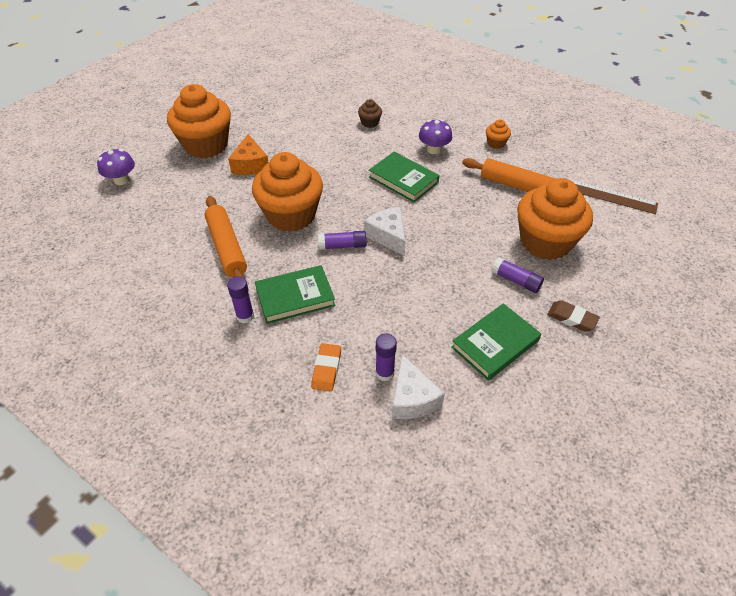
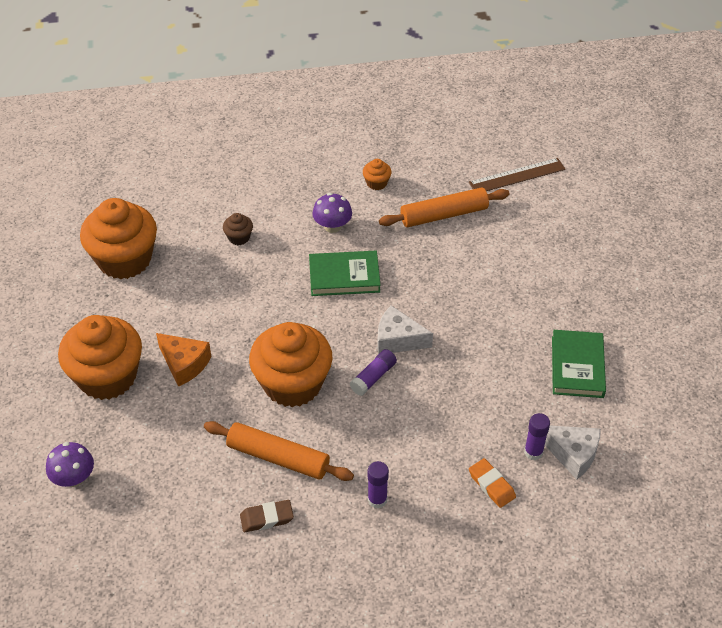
camera: 45 degrees left, 0 degrees up
(295, 297) = (394, 451): green book -> none
(516, 280) = (534, 303): purple glue stick -> none
(545, 242) = (518, 253): orange cupcake -> orange cupcake (124, 259)
(572, 318) = (602, 305): brown eraser -> brown eraser (267, 518)

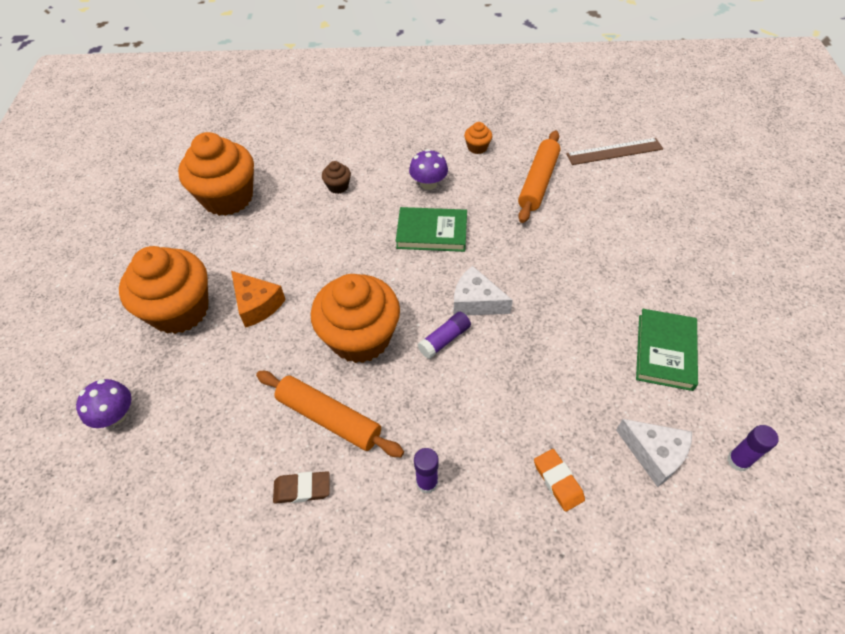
camera: 10 degrees right, 5 degrees up
(444, 215) = (538, 182): orange rolling pin -> orange rolling pin turned 60 degrees counterclockwise
(533, 452) = (609, 446): purple glue stick -> purple glue stick (738, 461)

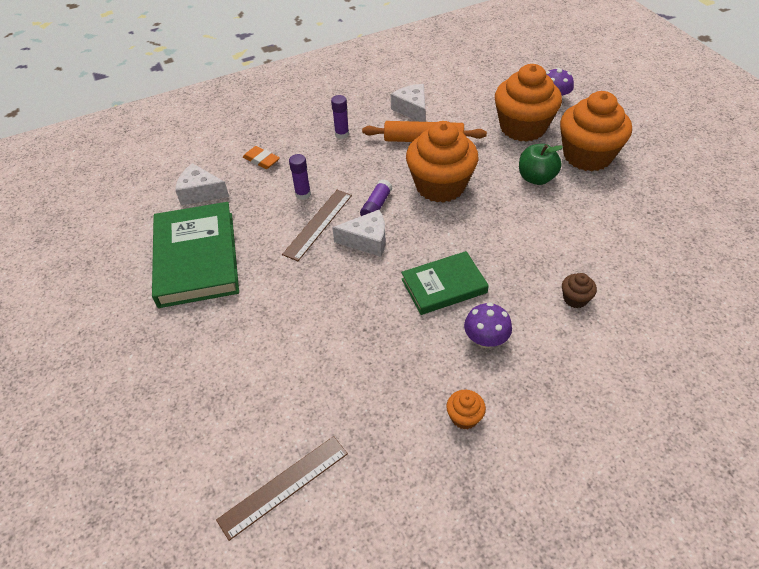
camera: 155 degrees right, 5 degrees down
(227, 197) = (664, 246): orange cupcake -> orange cupcake (523, 127)
(257, 305) = (536, 178): orange cheese -> green apple
(302, 489) = (412, 109): brown eraser -> white cheese
(518, 342) = (318, 224): none -> brown ruler
(538, 182) = (364, 391): orange rolling pin -> none
(665, 351) = (197, 258): green book -> green book, size x1.63
(738, 461) = (141, 208): purple glue stick -> purple glue stick (303, 194)

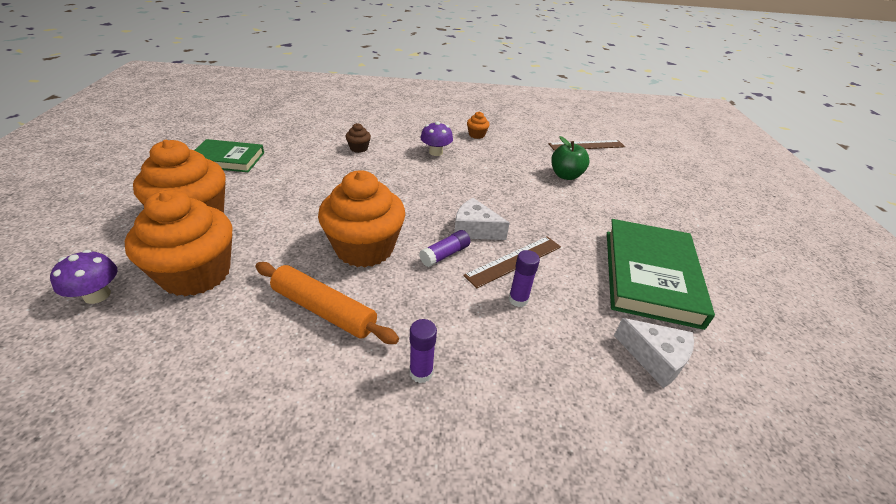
camera: 160 degrees left, 10 degrees down
(261, 160) = (560, 378): orange eraser -> none
(412, 109) = (283, 372): white cheese -> none
(444, 286) = (437, 182): green book -> green book (228, 159)
(536, 178) = (270, 218): green apple -> green apple (566, 175)

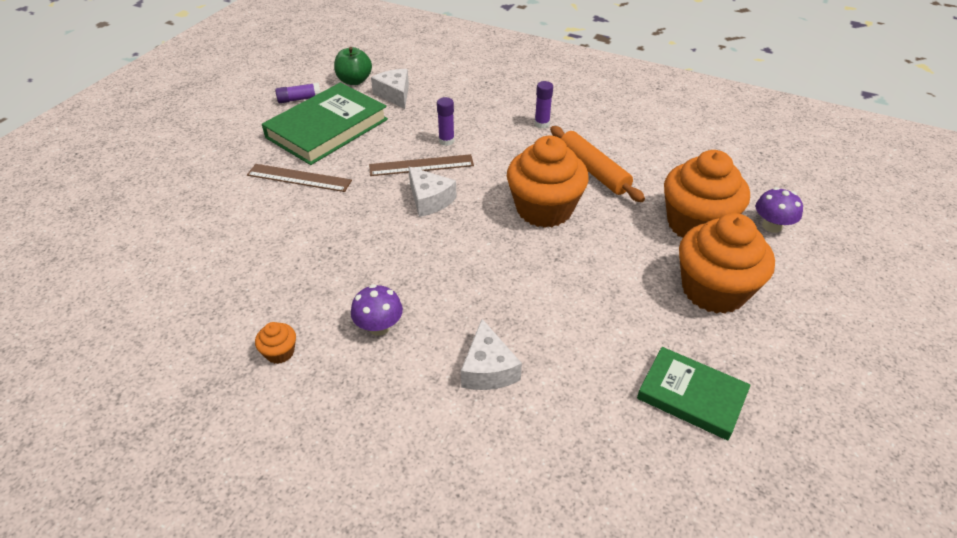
camera: 150 degrees left, 5 degrees up
(359, 148) = (488, 369): brown cupcake -> white cheese
(445, 254) = (476, 185): purple glue stick -> purple glue stick (299, 99)
(566, 175) = (254, 237): green apple -> green apple (354, 81)
(586, 145) = (147, 280): brown ruler -> brown ruler (299, 178)

